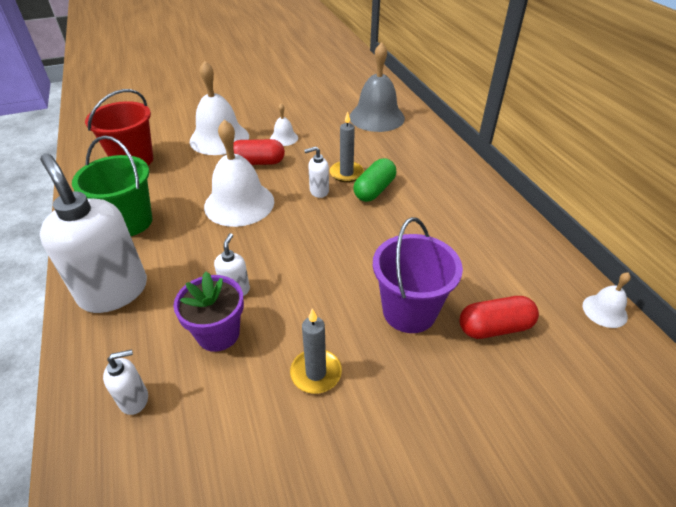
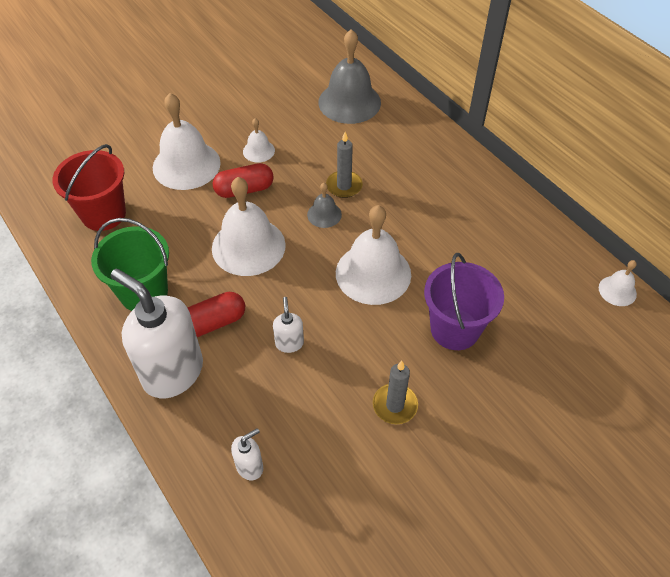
camera: 15 degrees left, 10 degrees up
(218, 334) = (294, 390): purple flower pot -> none
(319, 191) = (324, 214): white soap dispenser -> grey bell
(344, 245) = (373, 273): none -> white bell
(374, 190) = (380, 201): green capsule -> none
(494, 327) = (531, 328): red capsule -> red capsule (213, 323)

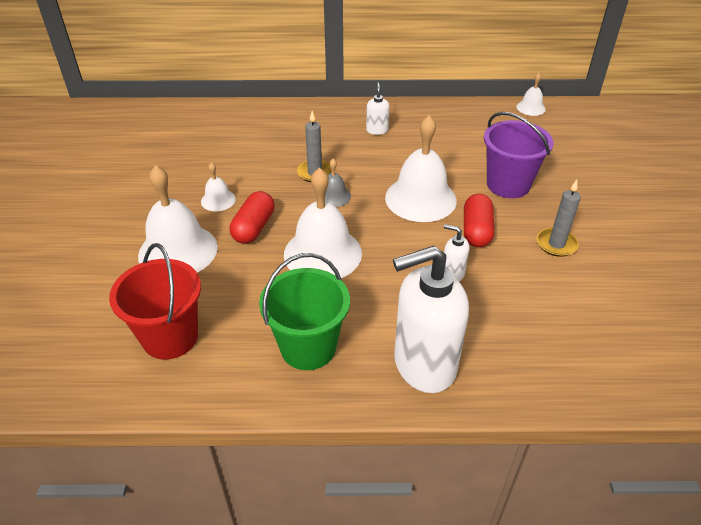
camera: 55 degrees left, 10 degrees down
(213, 323) = (389, 312): red capsule -> red capsule (476, 231)
(250, 466) = (564, 354): white soap dispenser -> white soap dispenser (377, 130)
(349, 102) = (227, 130): grey bell -> none

